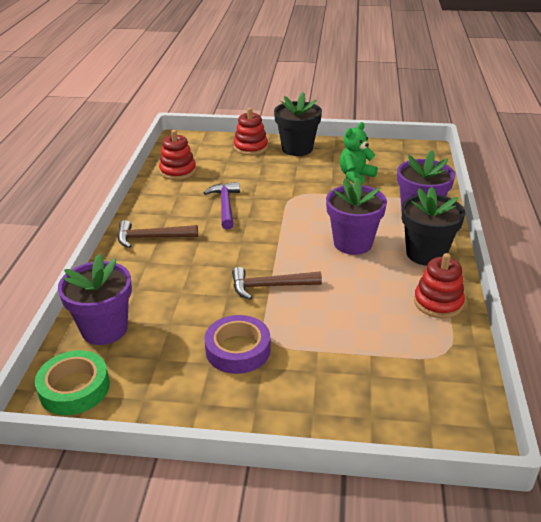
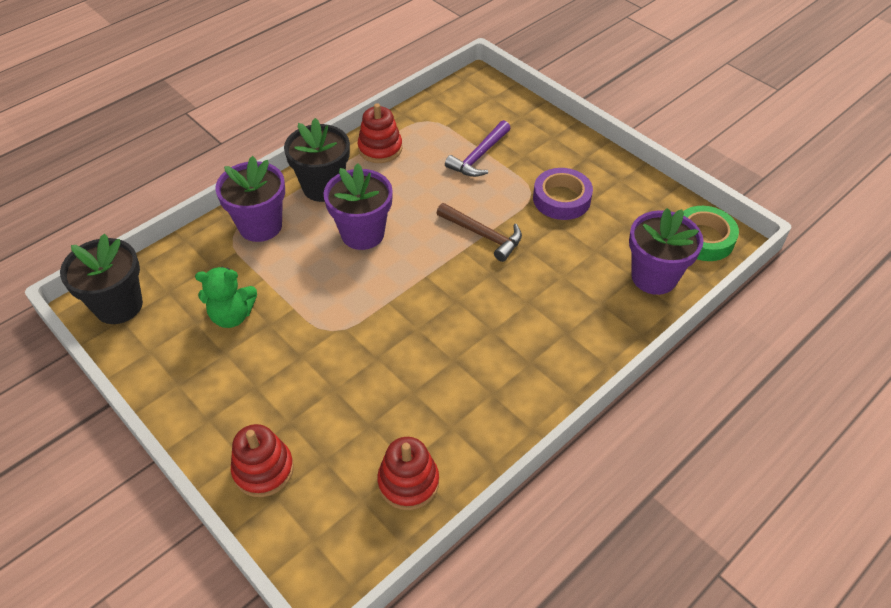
camera: 140 degrees left, 15 degrees up
(151, 238) = (539, 365): brown hammer -> none
(225, 205) = (418, 365): purple hammer -> purple hammer (479, 156)
(297, 148) = (215, 419): black flower pot -> black flower pot (118, 305)

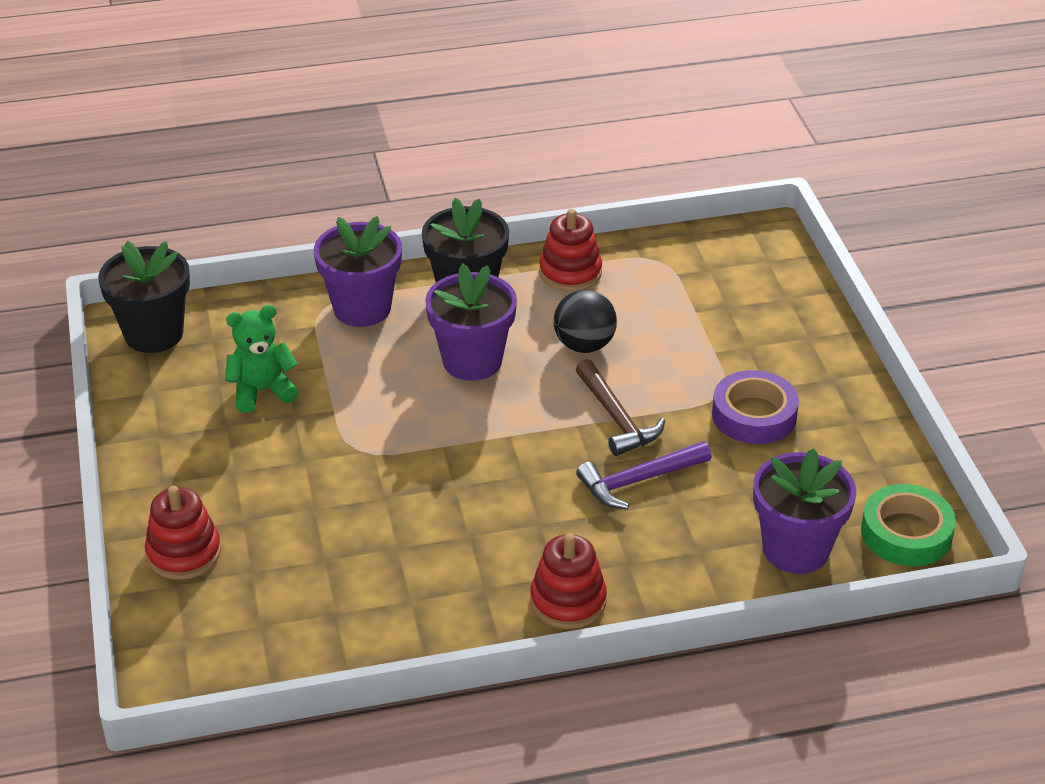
camera: 30 degrees right, 10 degrees down
(232, 316) = (262, 391): green teddy bear -> green teddy bear turned 135 degrees clockwise
(408, 482) = (322, 631): red stacking toy -> red stacking toy (568, 601)
(426, 194) = (584, 345): none -> black ball
(479, 156) = (688, 326): purple hammer -> purple hammer (638, 481)

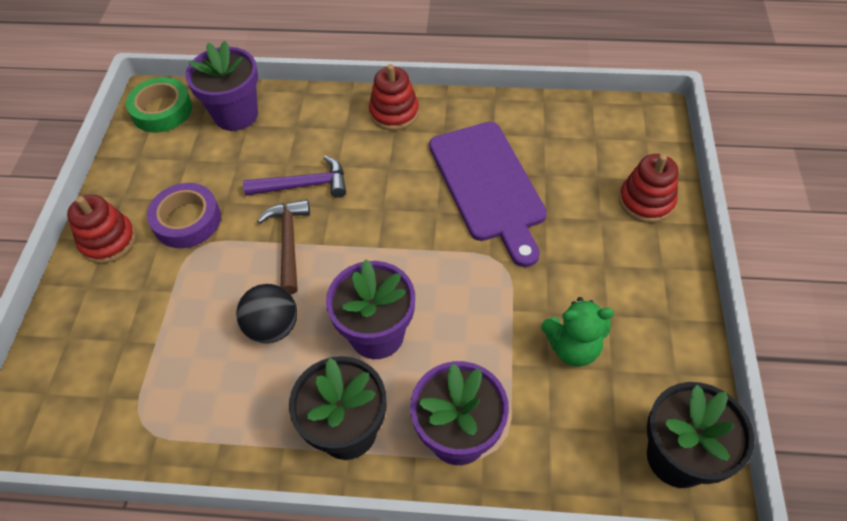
camera: 160 degrees left, 15 degrees up
(397, 530) = (488, 185): none -> purple cutting board
(570, 273) = (235, 431): red stacking toy -> red stacking toy (108, 241)

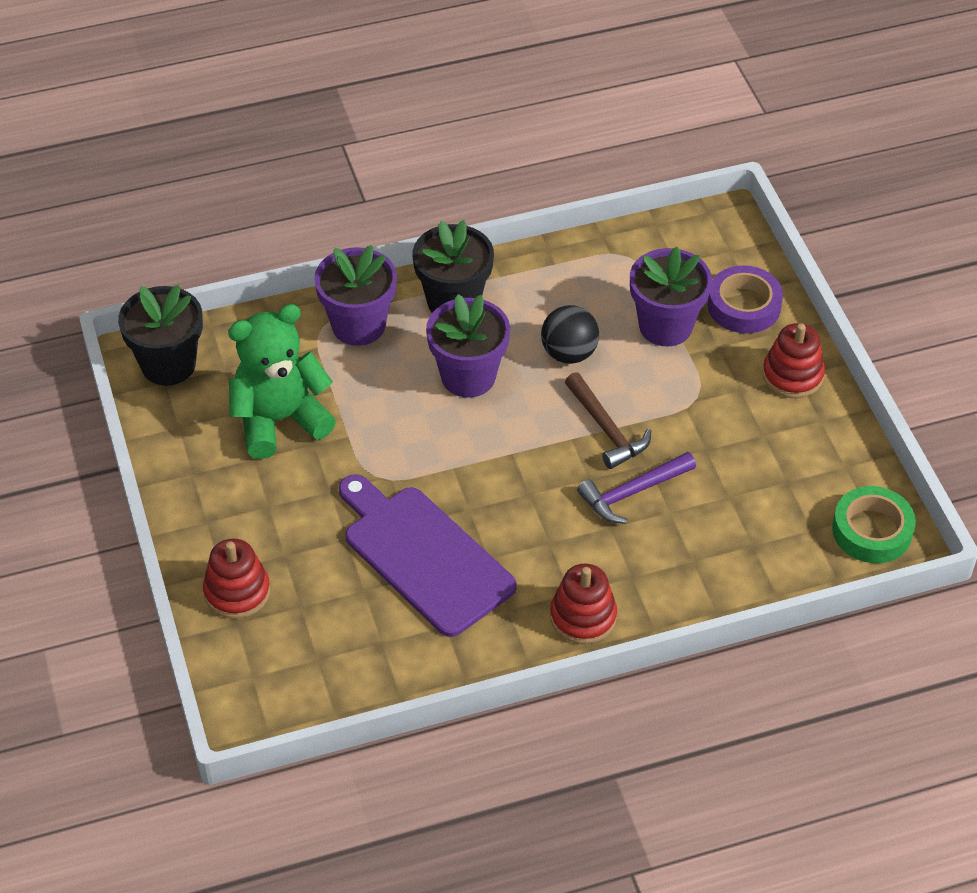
camera: 155 degrees right, 5 degrees down
(187, 220) = (729, 418): purple tape -> purple tape (744, 306)
(236, 115) = (777, 553): purple flower pot -> purple flower pot (665, 326)
(573, 347) = (279, 420): green teddy bear -> green teddy bear, size x1.60

